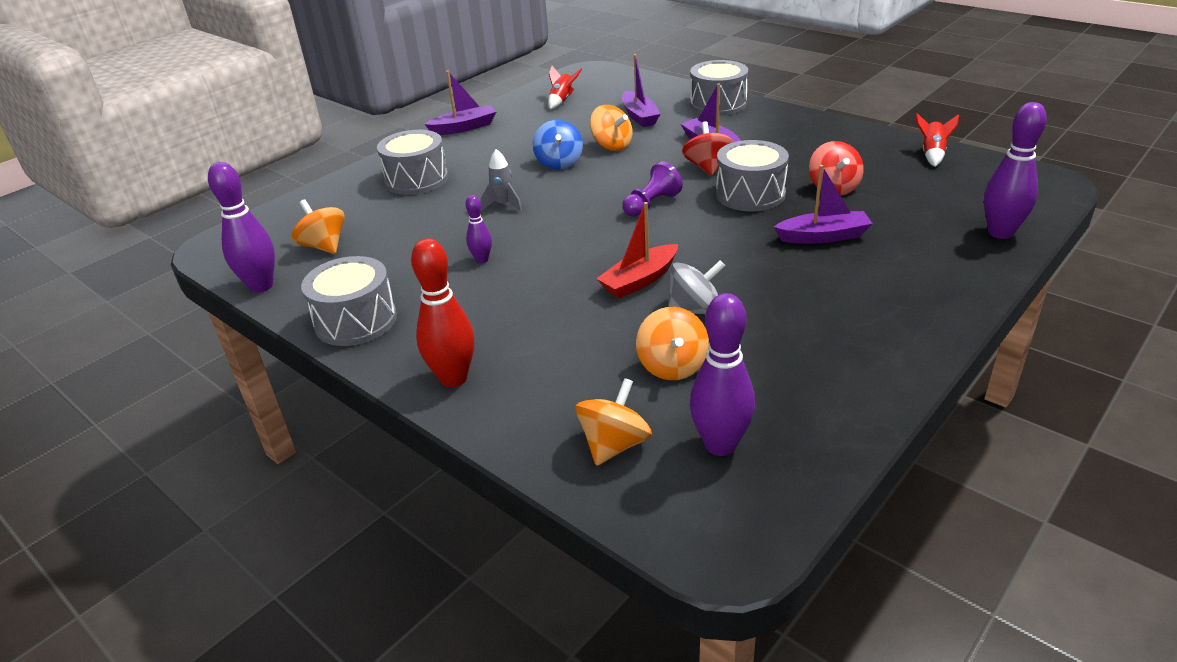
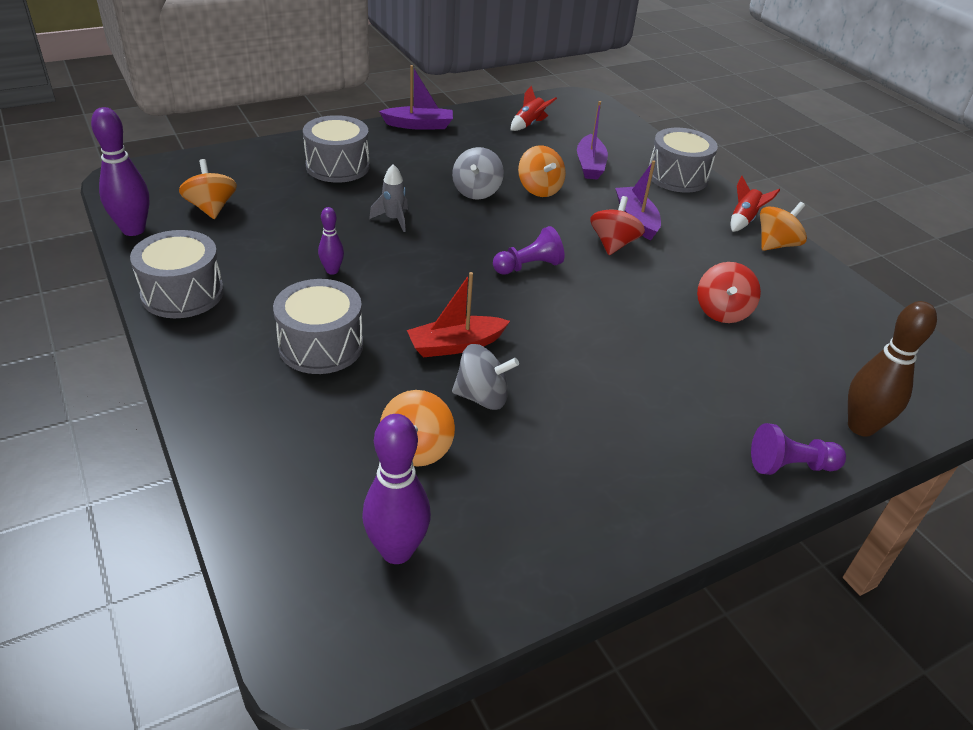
camera: 15 degrees right, 5 degrees up
(453, 378) = (219, 383): red bowling pin -> none
(559, 163) = (476, 191): blue spinning top -> grey spinning top
(614, 445) = (303, 509): orange spinning top -> orange spinning top (776, 244)
(750, 194) = (632, 289): grey drum -> grey drum (321, 346)
(823, 236) = (669, 363): purple boat -> none
(932, 154) = (858, 308): red rocket -> red rocket (744, 220)
(972, 276) = (790, 466): none -> purple pawn
(1000, 233) = (861, 427): purple bowling pin -> brown bowling pin

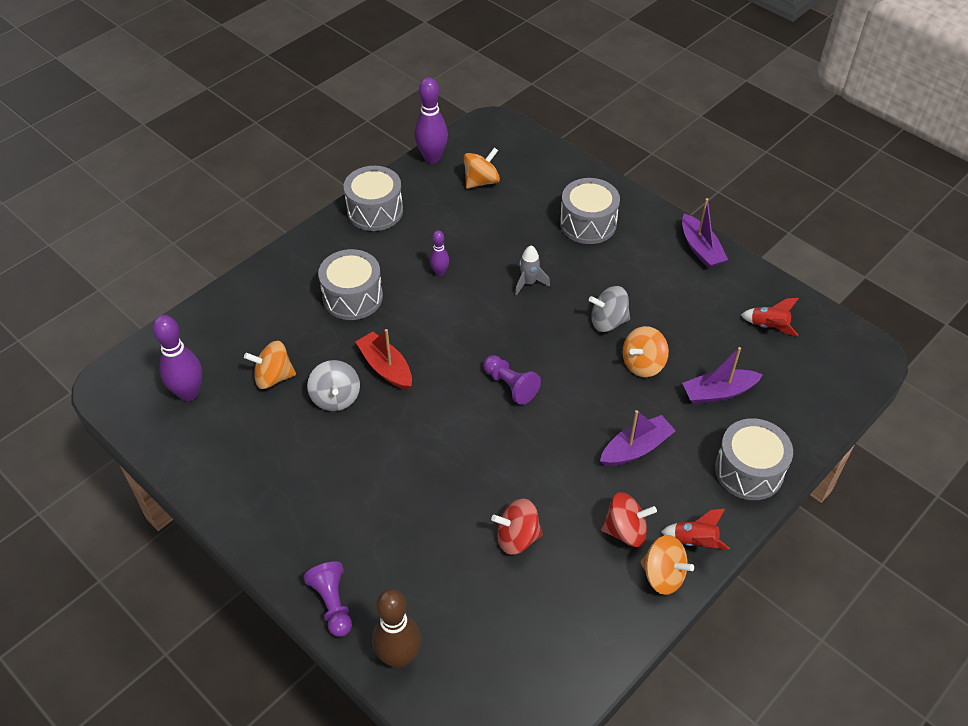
camera: 75 degrees right, 10 degrees up
(613, 244) = (581, 438): red spinning top -> red spinning top (625, 531)

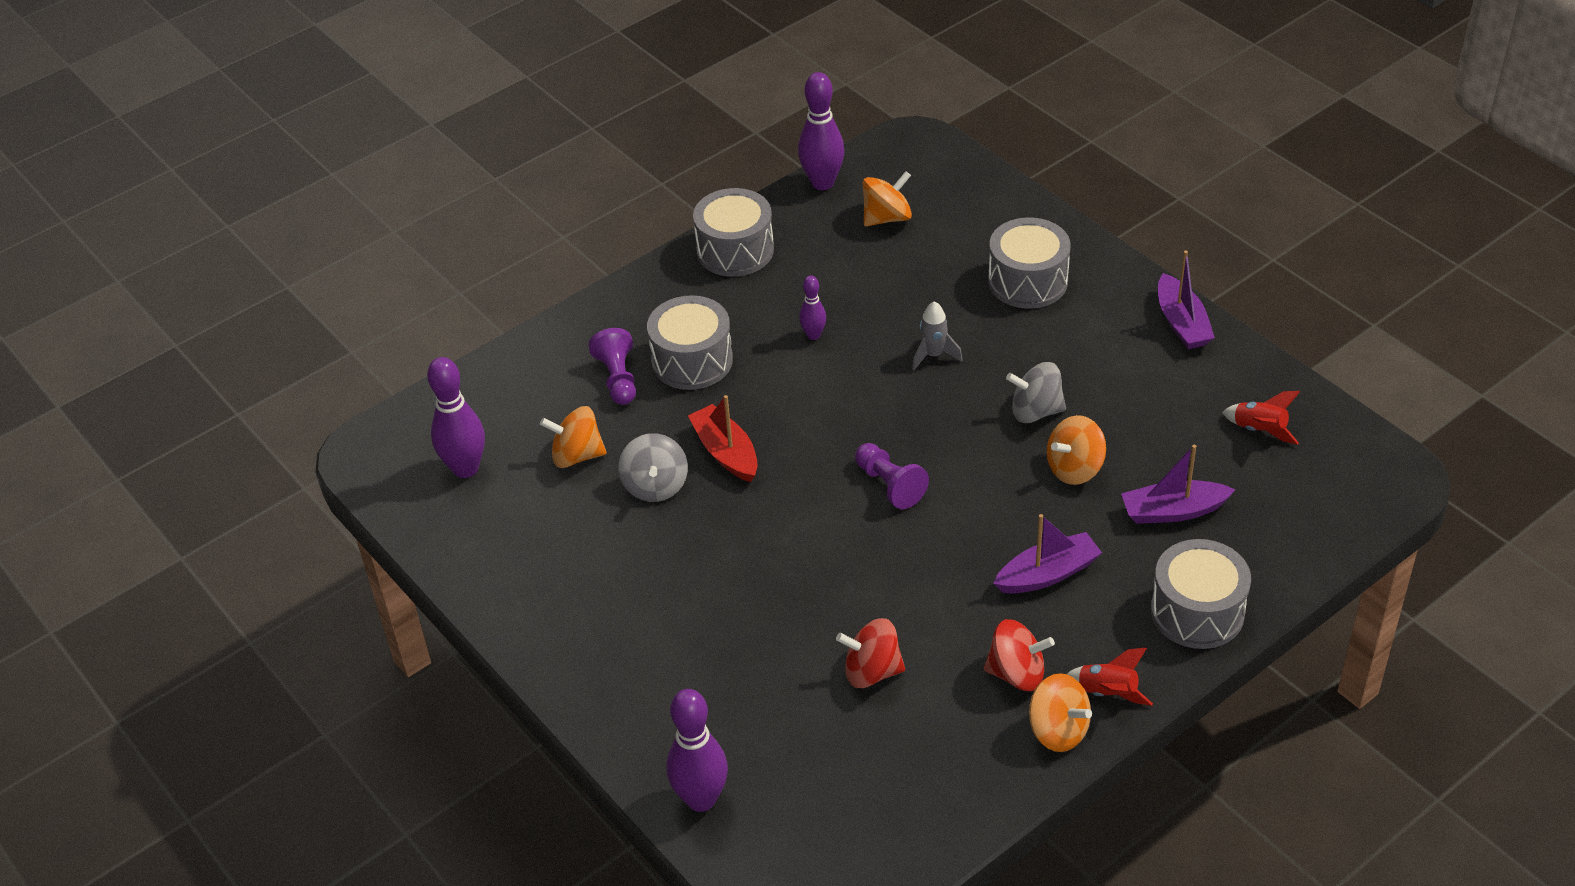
camera: 10 degrees right, 5 degrees down
(332, 604) = (624, 731): purple pawn -> purple pawn (618, 378)
(399, 657) = (701, 799): brown bowling pin -> purple bowling pin

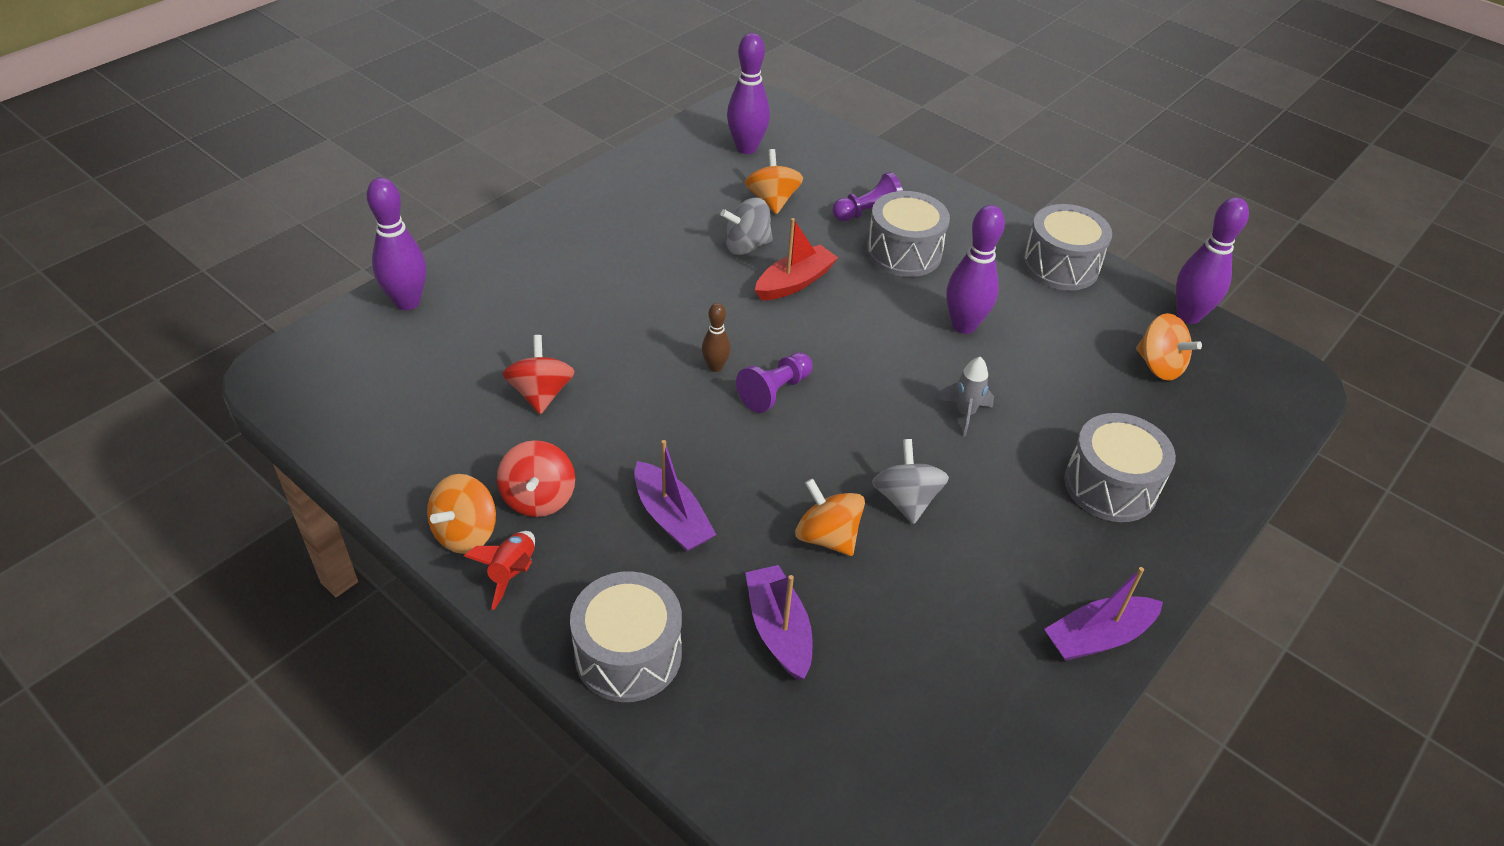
camera: 75 degrees right, 0 degrees up
(813, 335) = (963, 325): purple bowling pin -> purple bowling pin, size x1.84
(849, 527) = (715, 367): none -> brown bowling pin
(1259, 430) = (932, 723): red rocket -> none

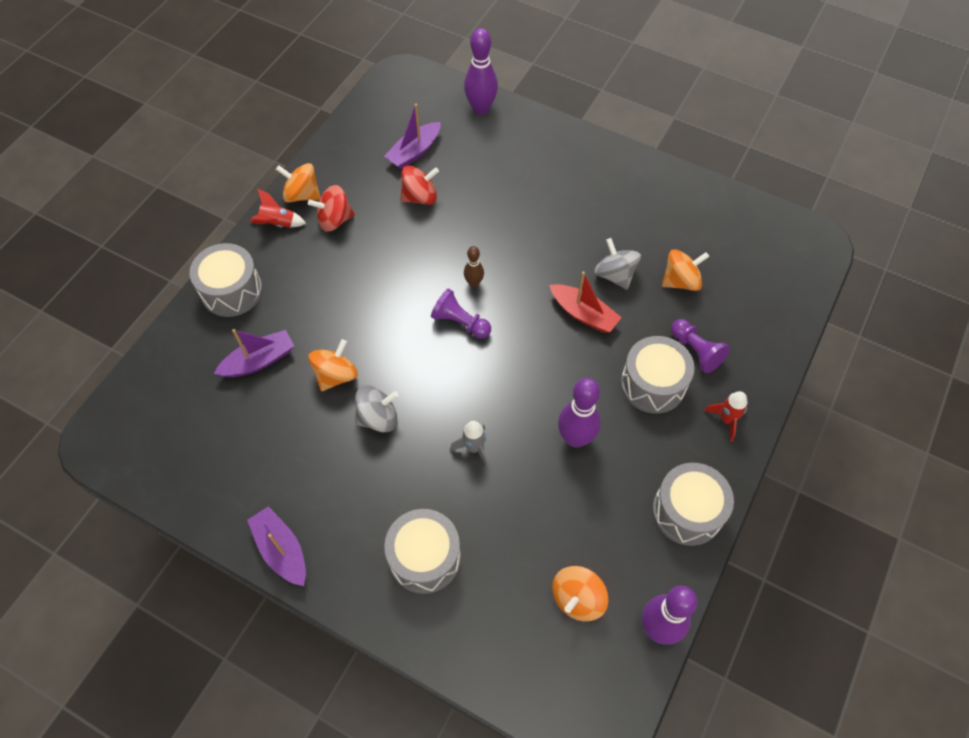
camera: 80 degrees right, 15 degrees up
(672, 518) = (333, 288): purple boat -> purple boat (414, 152)
(746, 148) = (745, 250): purple bowling pin -> none
(957, 214) = (726, 419): none -> red rocket

